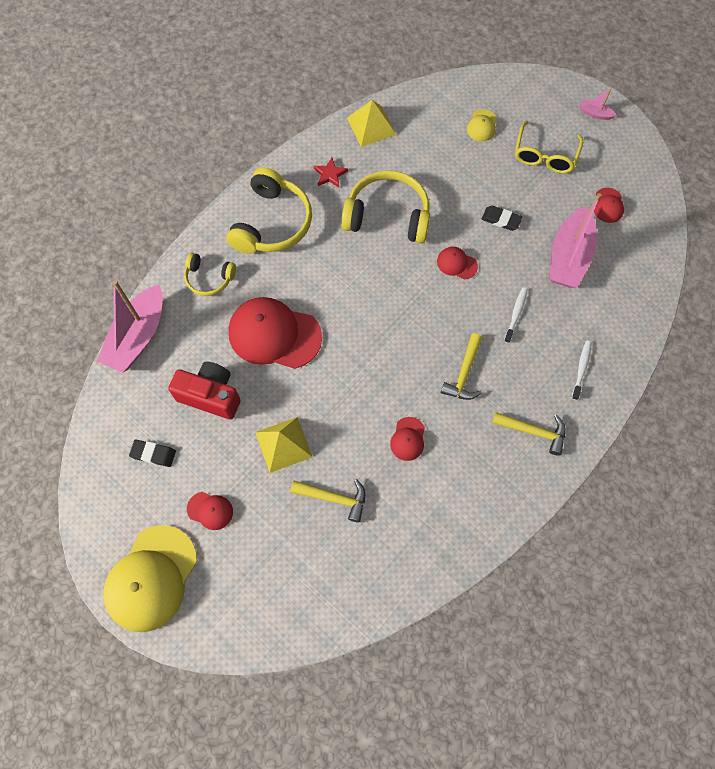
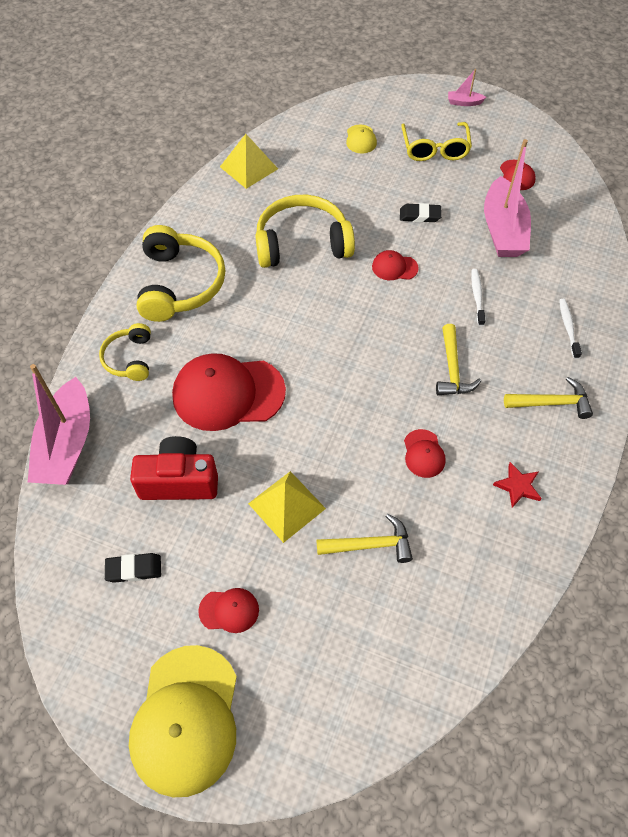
camera: 20 degrees left, 10 degrees down
(209, 278) = (130, 358): yellow headphones -> yellow headphones turned 90 degrees clockwise
(330, 174) = (224, 222): red star -> red star (518, 486)

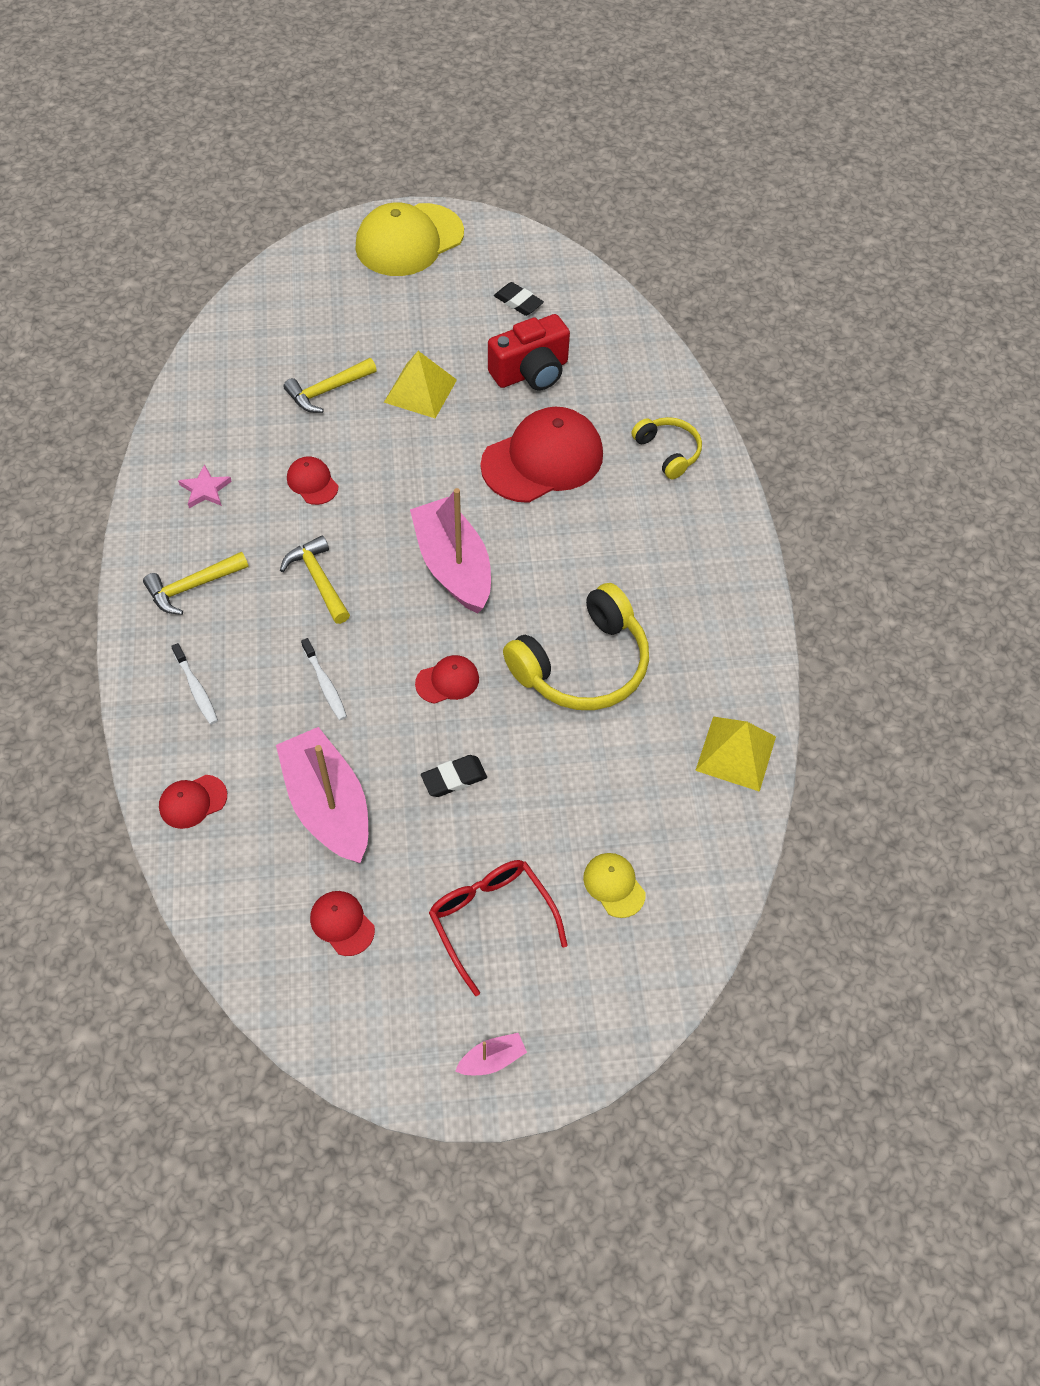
camera: 150 degrees right, 0 degrees up
(67, 444) = (656, 360): pink boat -> pink boat (453, 566)
(134, 569) = (518, 302): black eraser -> black eraser turned 75 degrees clockwise
(180, 284) = (685, 550): yellow headphones -> none
(186, 719) = (409, 240): yellow cap -> yellow cap turned 105 degrees counterclockwise
(229, 610) = (421, 306): red cap -> red cap (193, 801)
(435, 149) = (491, 919): yellow glasses -> red glasses
(518, 486) = (205, 489): red star -> pink star

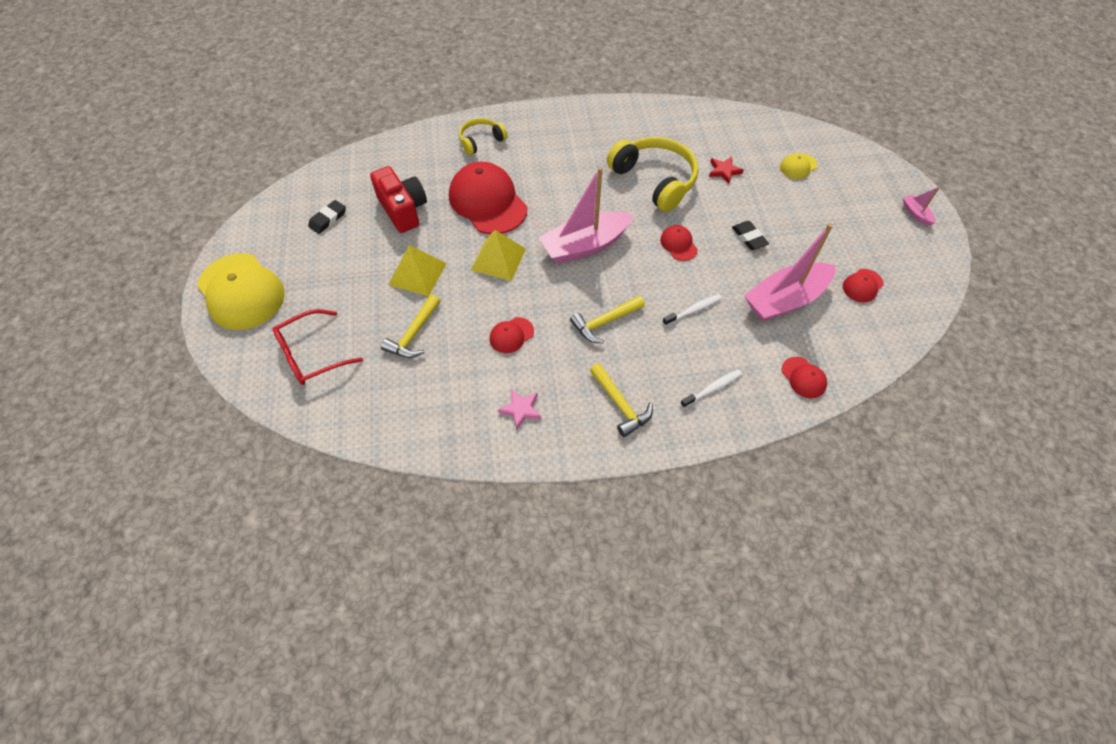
camera: 90 degrees left, 0 degrees up
(327, 391) = (414, 334): yellow hammer -> yellow hammer turned 60 degrees clockwise
(491, 919) = (836, 217): red glasses -> red glasses (311, 355)
(602, 766) = (724, 171): none -> red star
(736, 753) = (702, 118): yellow pyramid -> yellow pyramid (498, 259)

